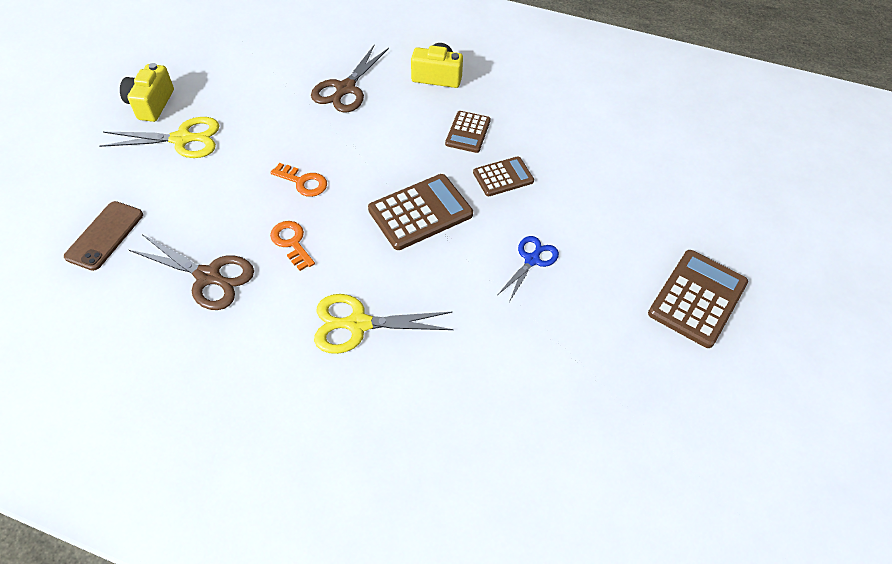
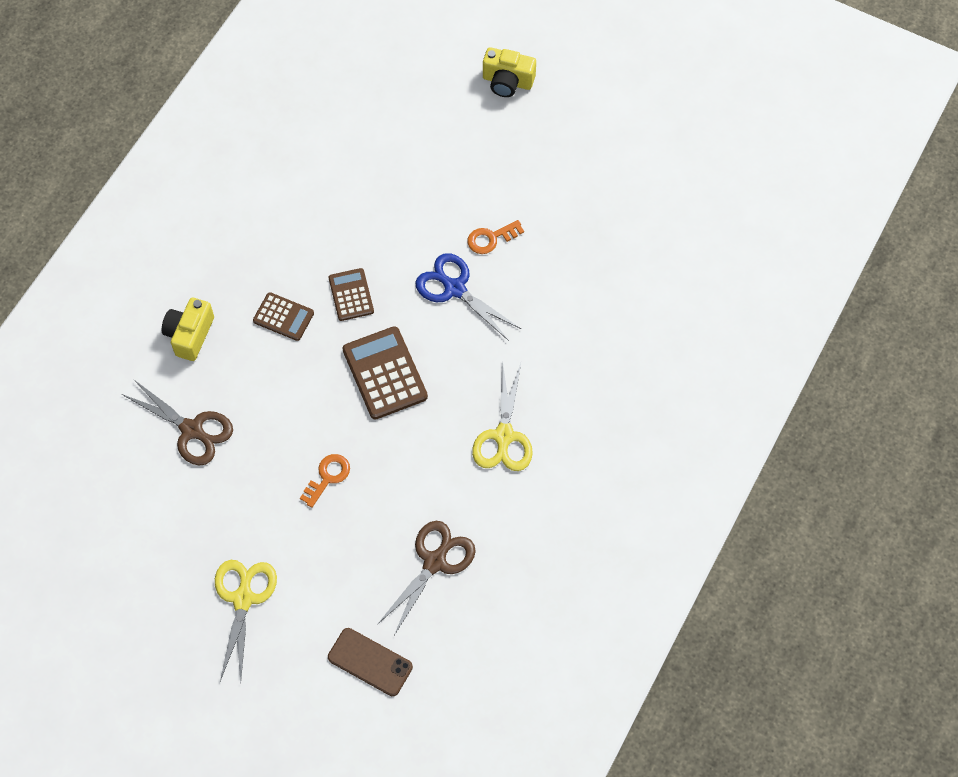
camera: 80 degrees left, 10 degrees up
(151, 104) = (178, 636): yellow camera -> yellow camera (507, 81)
(291, 242) = (404, 489): orange key -> orange key (491, 238)
(532, 260) = (455, 289): blue scissors -> blue scissors, size x1.53
(697, 298) = (512, 172): brown calculator -> none

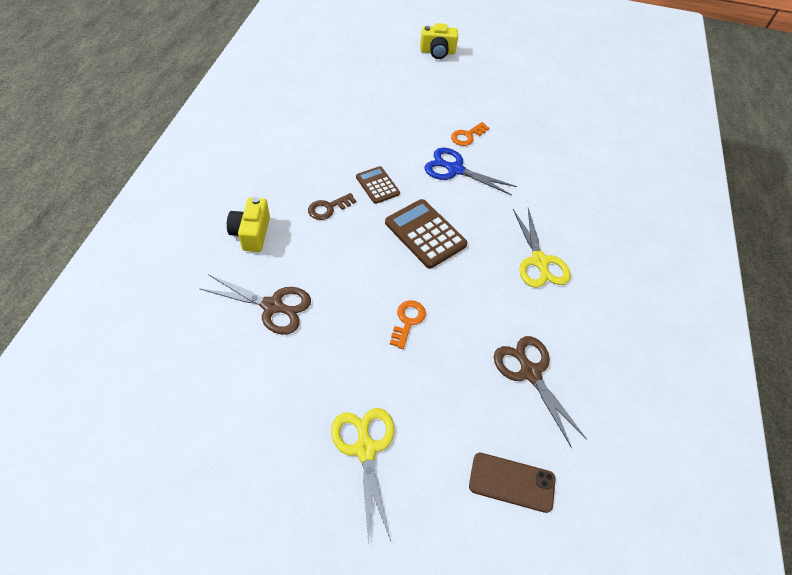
camera: 20 degrees left, 10 degrees down
(283, 317) = (328, 208): brown calculator -> brown key
(435, 562) = (530, 372): brown scissors -> brown scissors turned 45 degrees counterclockwise

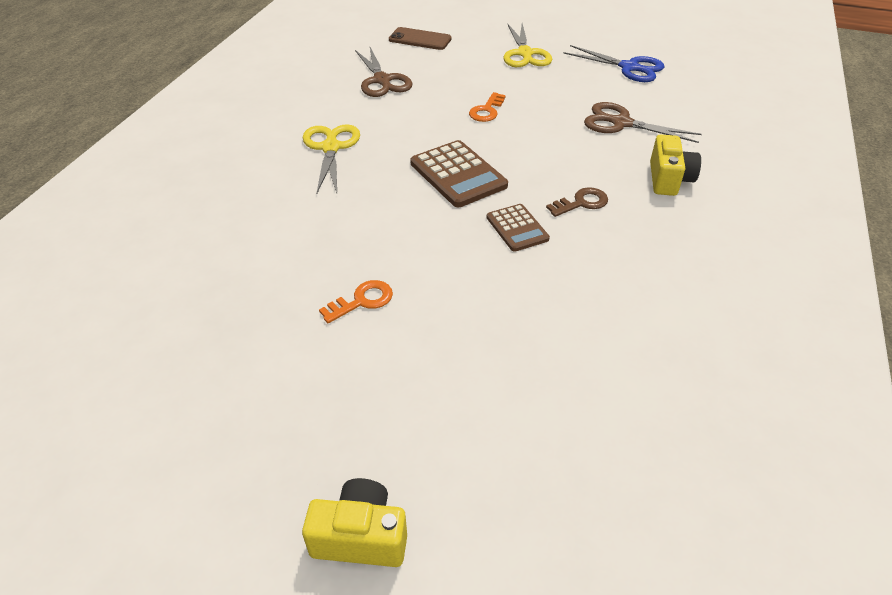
camera: 170 degrees left, 10 degrees down
(455, 169) = (399, 247): blue scissors -> blue scissors (629, 67)

